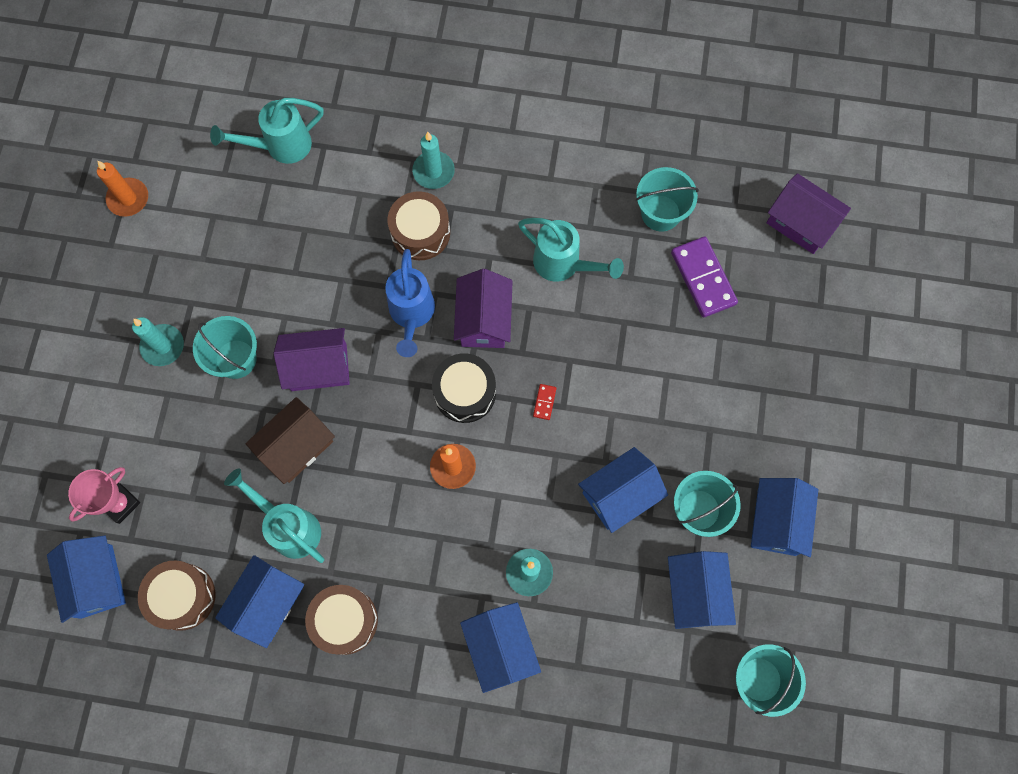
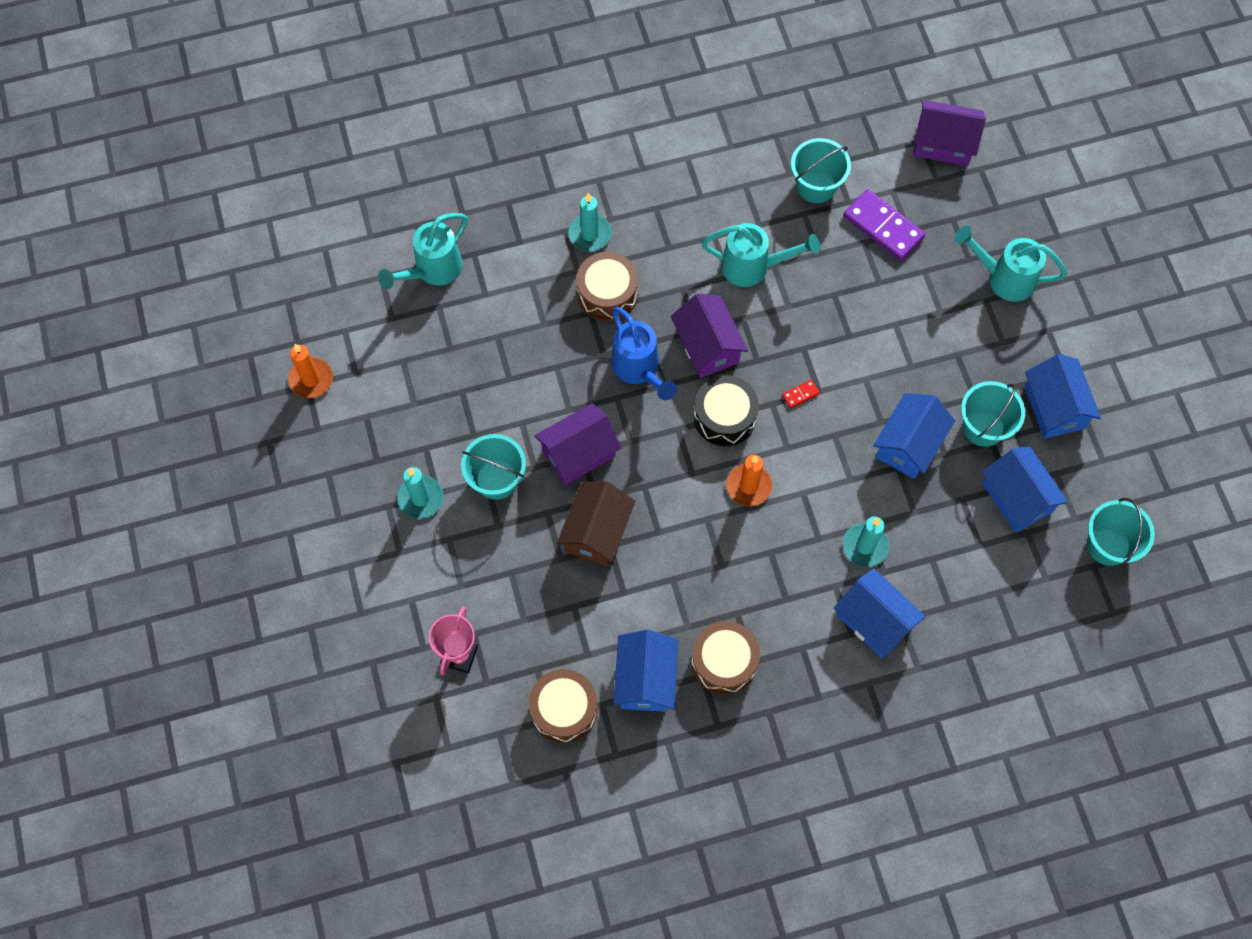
camera: 25 degrees left, 5 degrees down
(96, 581) = (475, 733): blue house -> none
(289, 526) = (628, 604): turquoise watering can -> turquoise watering can (1003, 278)
(544, 402) = (800, 394): red domino -> red domino turned 75 degrees clockwise

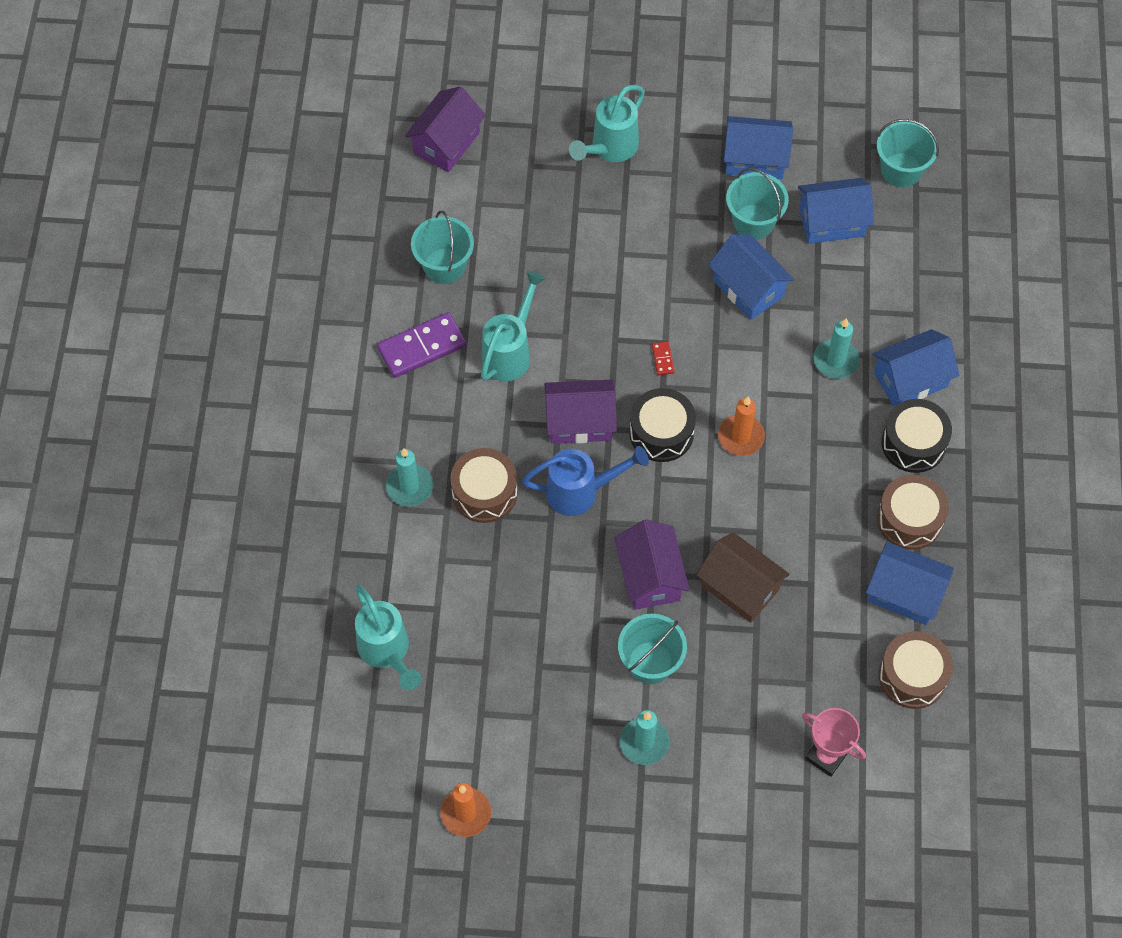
camera: 70 degrees left, 5 degrees down
(806, 643) = (913, 443): none -> black drum
(883, 227) = (514, 226): purple domino -> purple domino (422, 347)

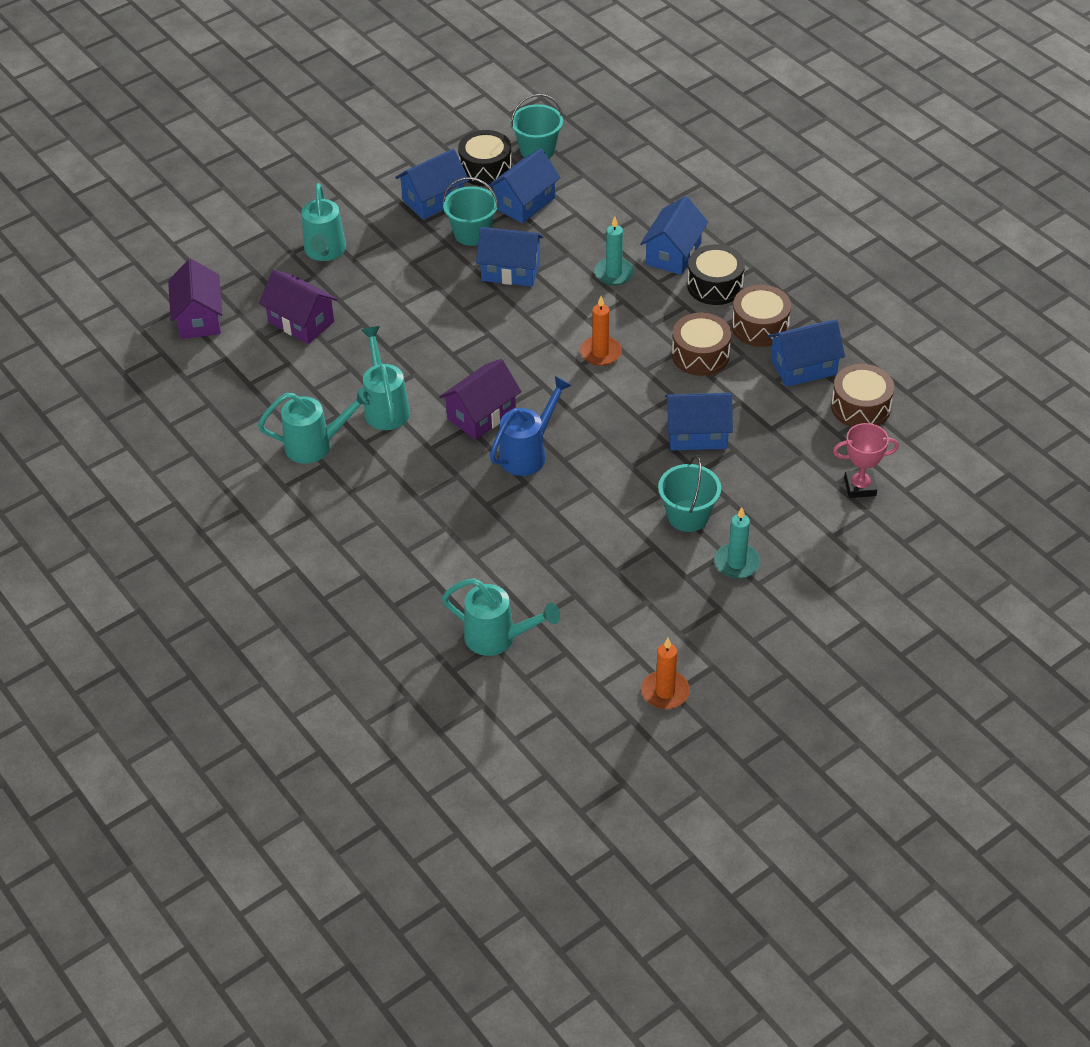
camera: 40 degrees left, 15 degrees down
(409, 487) = (402, 531): turquoise candle -> none
(422, 347) = (317, 445): purple domino -> turquoise watering can
(444, 266) = (279, 388): turquoise bucket -> none
(484, 492) = (460, 498): brown drum -> brown drum (700, 355)
(650, 576) = (631, 468): purple house -> purple house (301, 322)
(661, 432) = (545, 385): black drum -> black drum (485, 169)
(662, 359) = (498, 344): red domino -> none
(740, 587) = (697, 434): brown house -> blue house

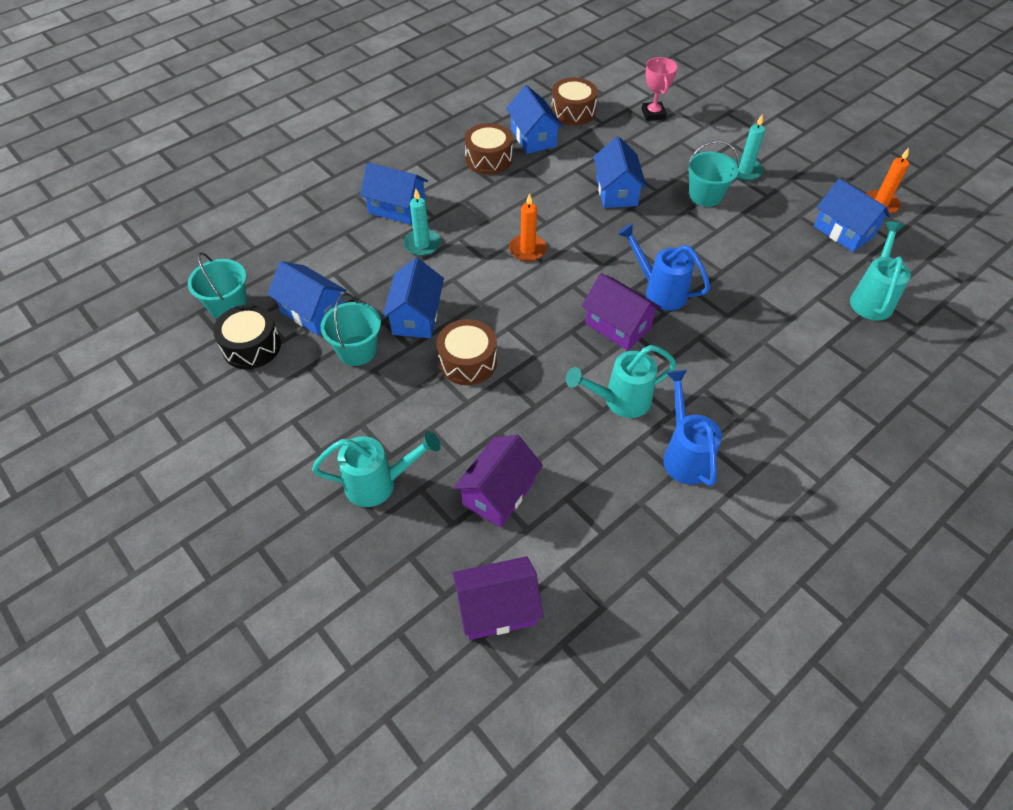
camera: 95 degrees left, 5 degrees up
(317, 445) = (684, 454): turquoise watering can -> blue watering can
(433, 200) = (297, 388): blue house -> blue house (844, 231)
(700, 355) = (525, 191): brown drum -> brown drum (467, 362)
(715, 285) = (439, 183): black drum -> none

